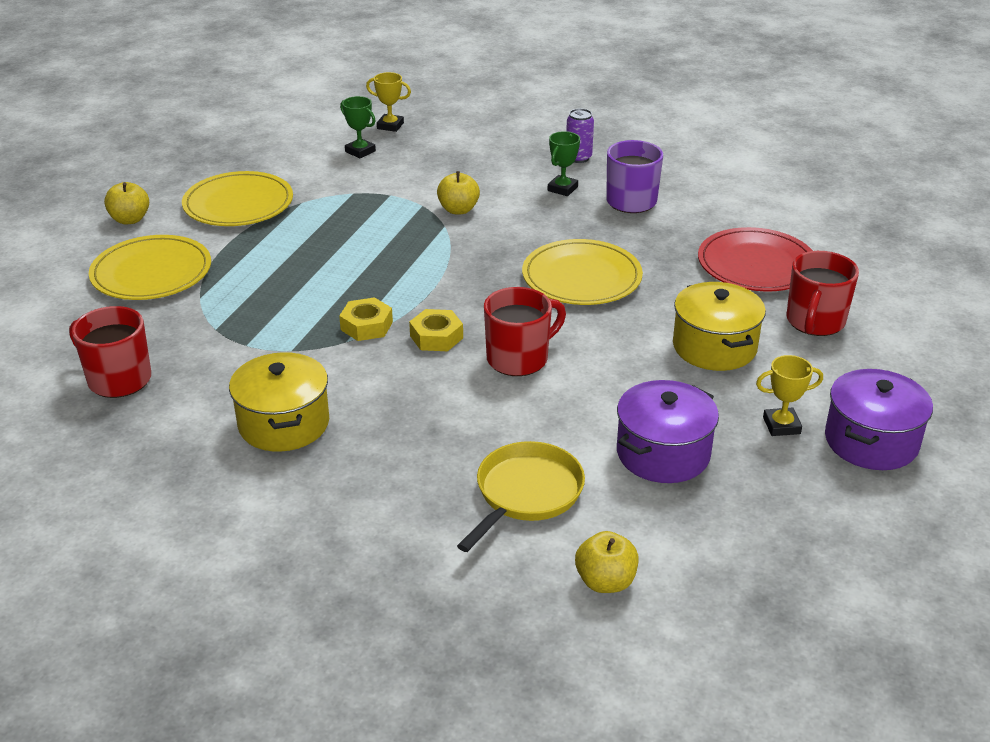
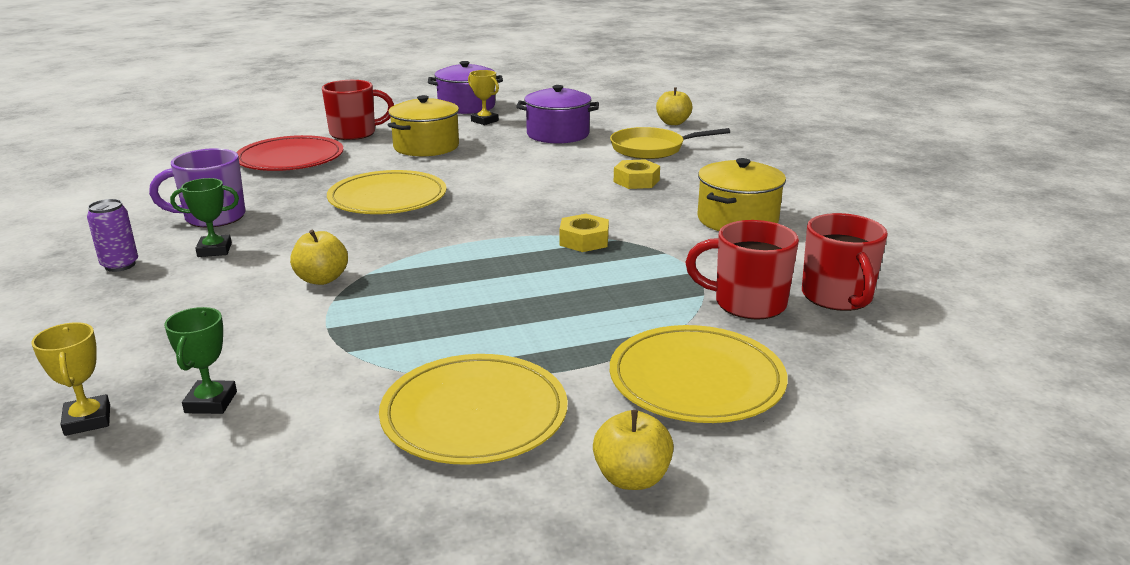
camera: 130 degrees left, 10 degrees down
(436, 337) = (553, 214): yellow nut -> yellow nut (636, 181)
(519, 358) = (532, 185): red mug -> red mug (747, 303)

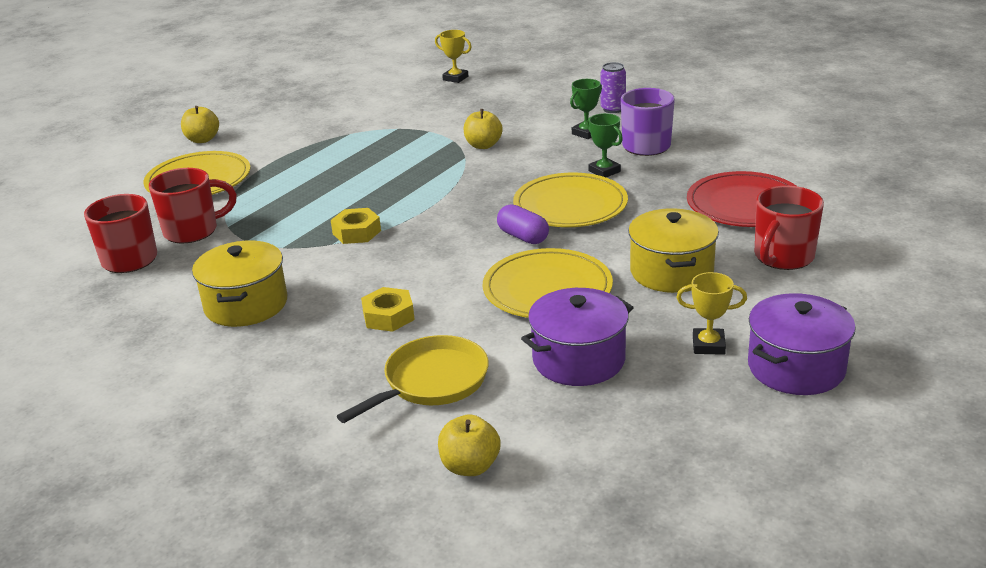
camera: 145 degrees right, 5 degrees up
(211, 402) = (419, 97): green trophy -> green trophy (604, 171)
(466, 191) = (523, 237): none -> purple capsule
(474, 414) = (296, 132): yellow plate -> yellow plate (547, 289)

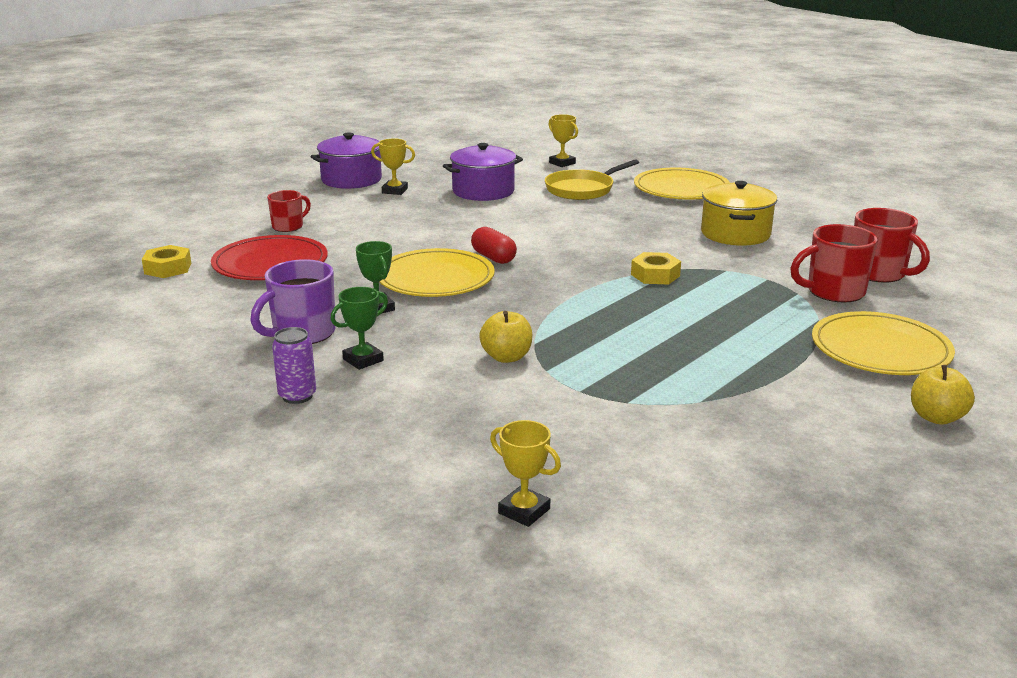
camera: 175 degrees left, 5 degrees down
(388, 316) = (615, 219): yellow nut -> yellow nut (168, 268)
(470, 466) = (562, 163): yellow apple -> yellow trophy
(523, 237) = (493, 258): purple capsule -> red capsule
(547, 289) = (488, 224): yellow plate -> yellow plate (681, 189)
(671, 272) = (384, 225): yellow pot -> none
(783, 257) = (288, 226): red mug -> red mug, size x0.63

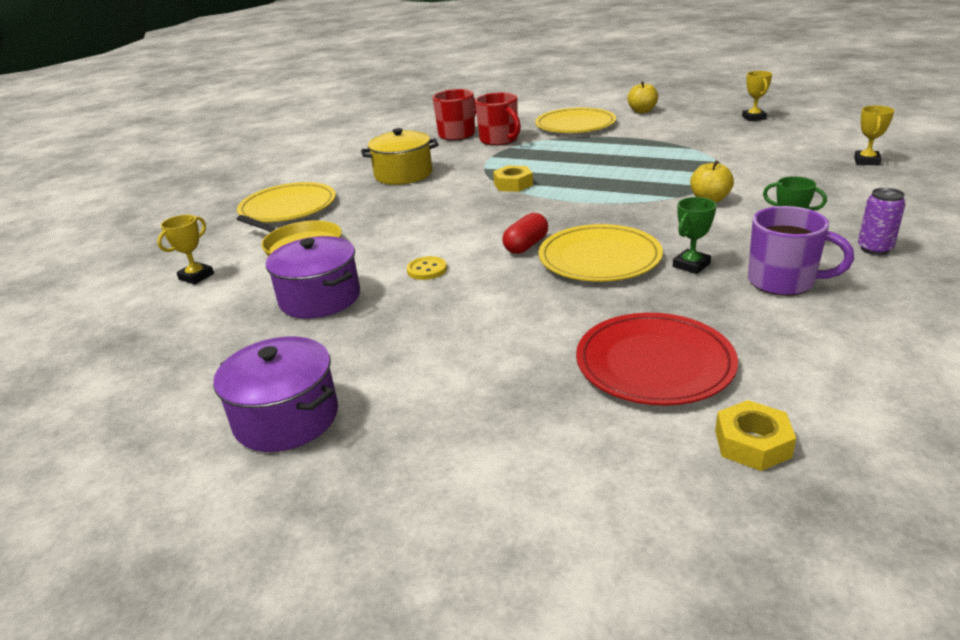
camera: 105 degrees left, 5 degrees up
(288, 226) = (523, 399): red mug -> none
(394, 191) = (334, 361): yellow trophy -> yellow trophy (753, 118)
(490, 222) = (427, 270): none -> yellow button

